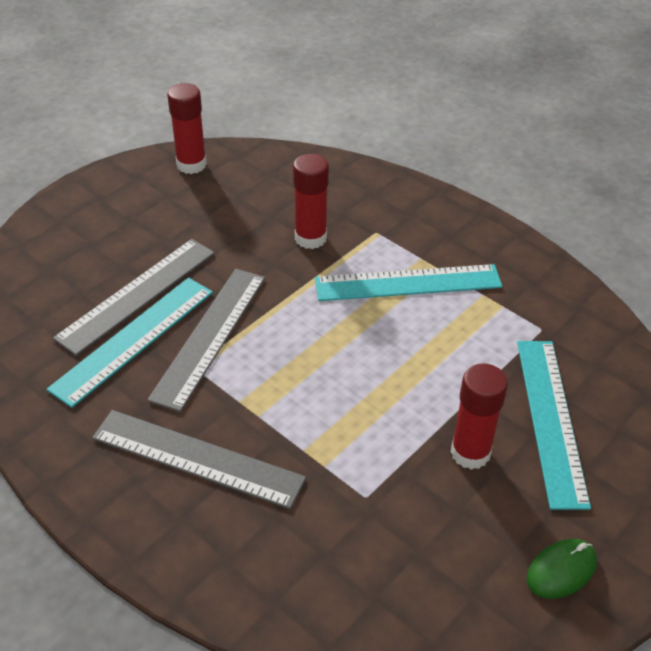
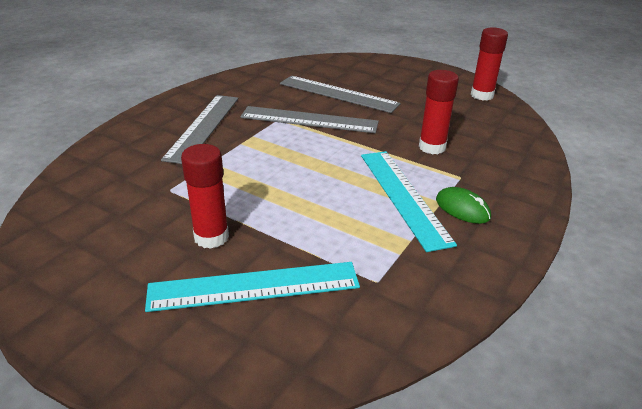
camera: 80 degrees right, 10 degrees down
(133, 339) = (298, 97): turquoise ruler -> none
(561, 570) = (83, 291): green mouse -> green mouse (462, 208)

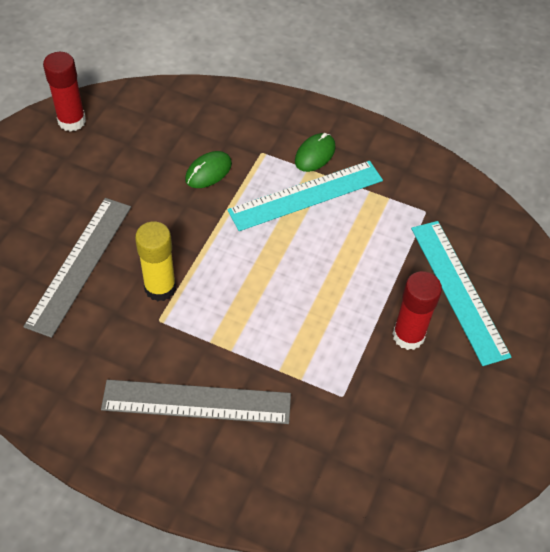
camera: 100 degrees left, 20 degrees up
(309, 120) = (160, 288): grey ruler -> yellow glue stick
(432, 147) = (208, 172): red glue stick -> green mouse

